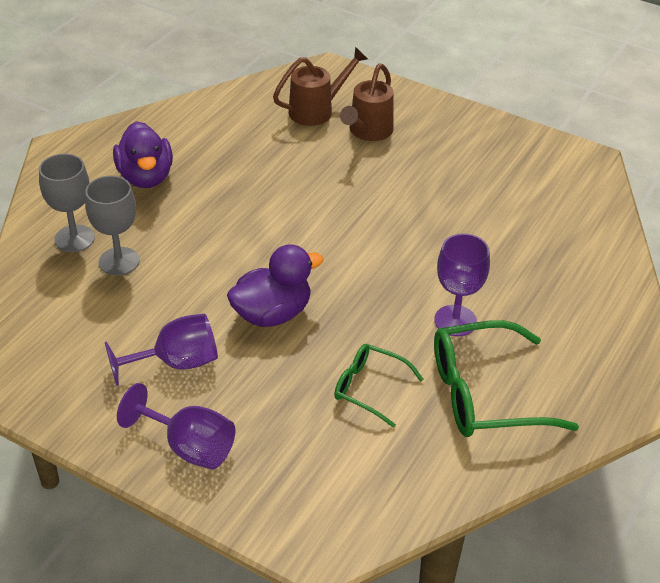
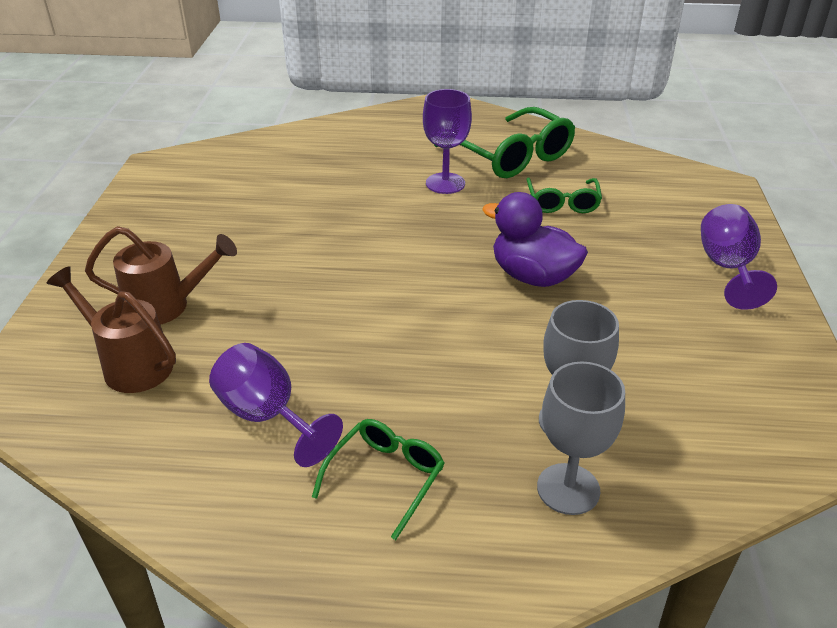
camera: 115 degrees left, 5 degrees down
(146, 177) = (386, 477): purple duck -> green glasses
(176, 363) = (655, 311): purple goblet -> purple goblet (267, 416)

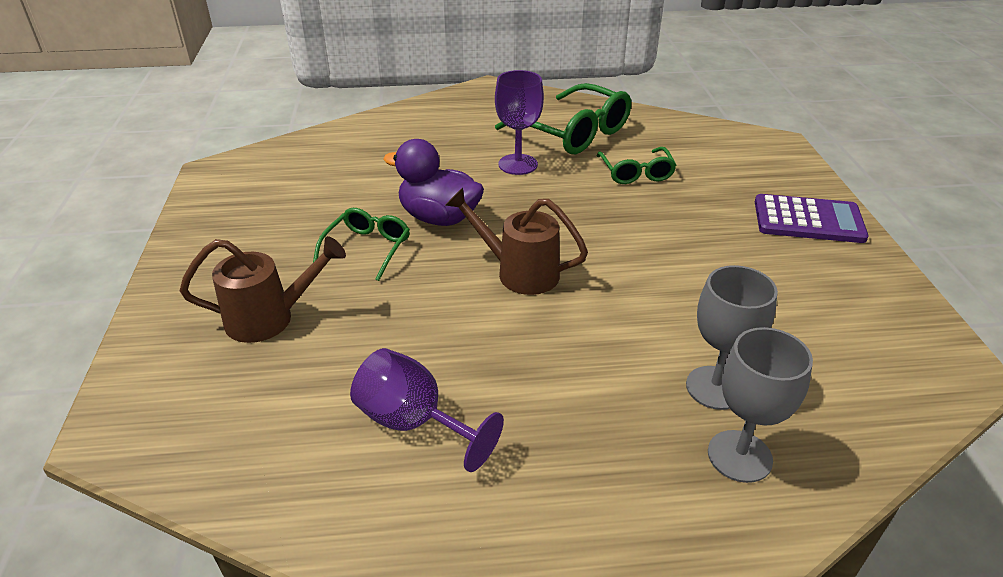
camera: 10 degrees left, 0 degrees up
(130, 364) = (248, 386): brown watering can -> brown watering can (519, 272)
(386, 477) = (557, 470): green glasses -> green glasses (367, 248)
(533, 276) = (632, 247): purple duck -> purple duck (439, 218)
(727, 268) = (808, 220): purple goblet -> purple calculator

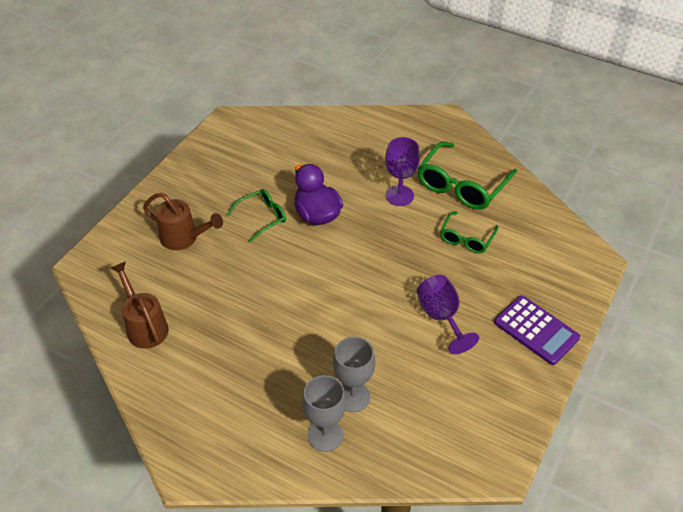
camera: 35 degrees right, 10 degrees up
(413, 423) = (200, 331): purple goblet -> purple goblet (441, 317)
(519, 272) = (325, 274): brown watering can -> brown watering can (145, 326)
(574, 133) = (461, 185): green glasses -> green glasses turned 45 degrees clockwise

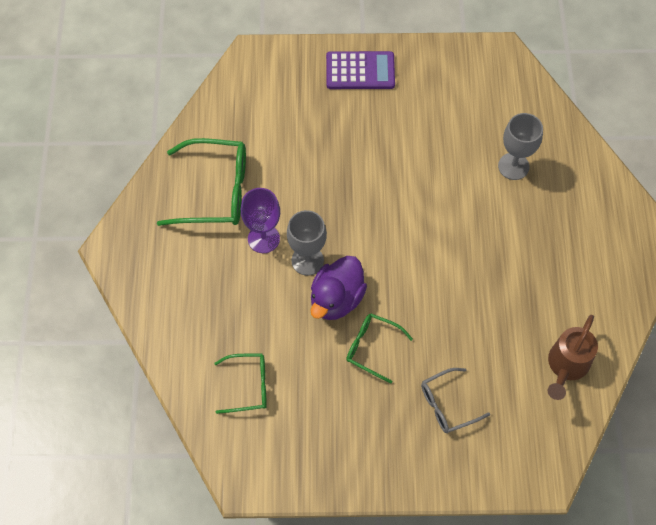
camera: 120 degrees left, 15 degrees up
(184, 238) = (447, 405): brown watering can -> grey glasses
(325, 435) = (559, 168): grey goblet -> grey goblet (307, 260)
(441, 317) = (392, 140): purple goblet -> none
(466, 238) = (287, 158): green glasses -> green glasses (248, 386)
(536, 330) = (360, 71): purple calculator -> purple calculator turned 75 degrees clockwise

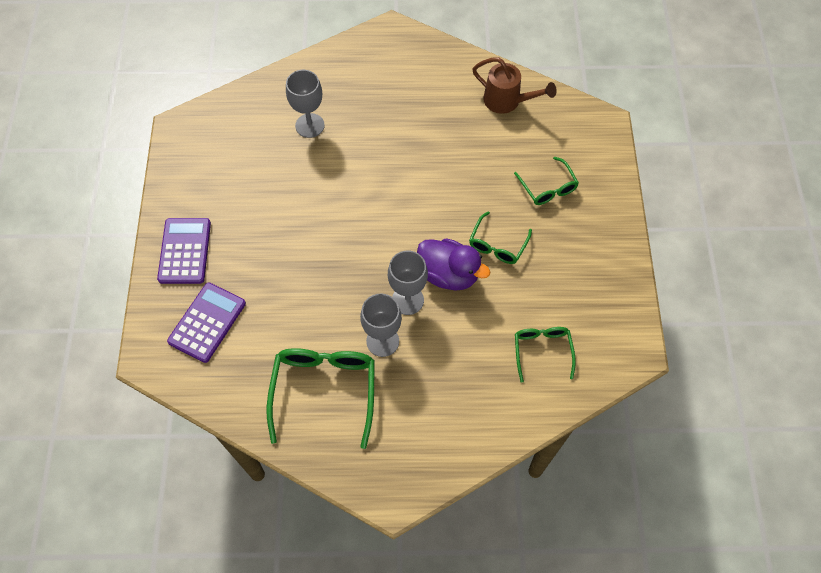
camera: 90 degrees left, 0 degrees up
(263, 239) = (382, 341): purple goblet -> grey goblet
(286, 95) = (207, 322): none -> purple calculator
(447, 405) = (548, 188): grey glasses -> green glasses

